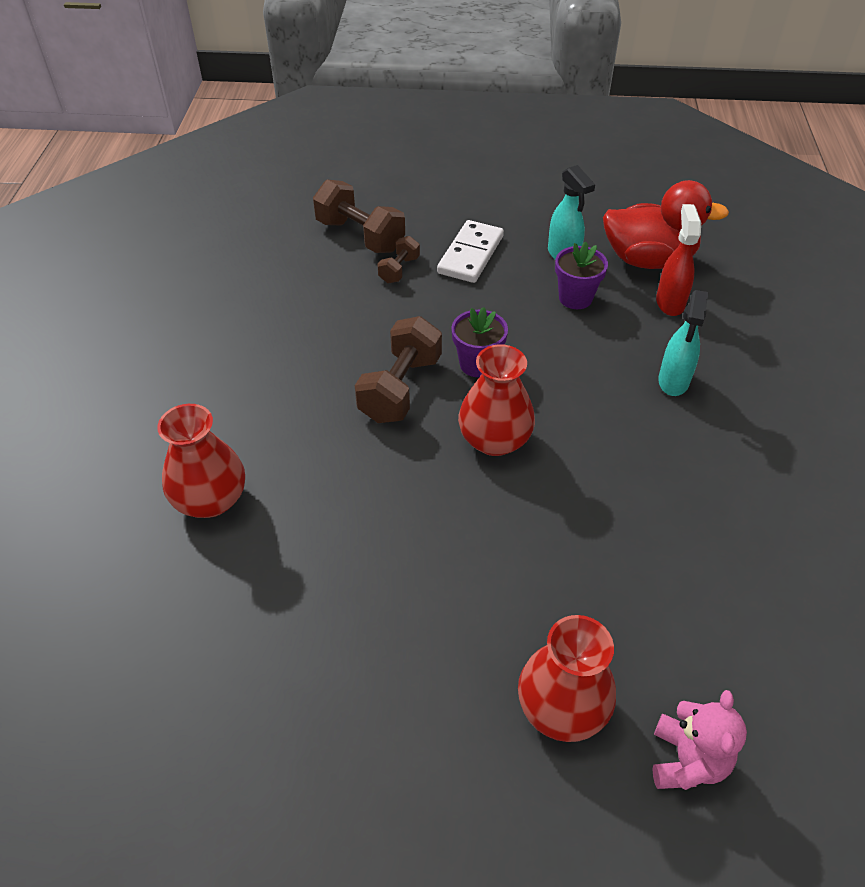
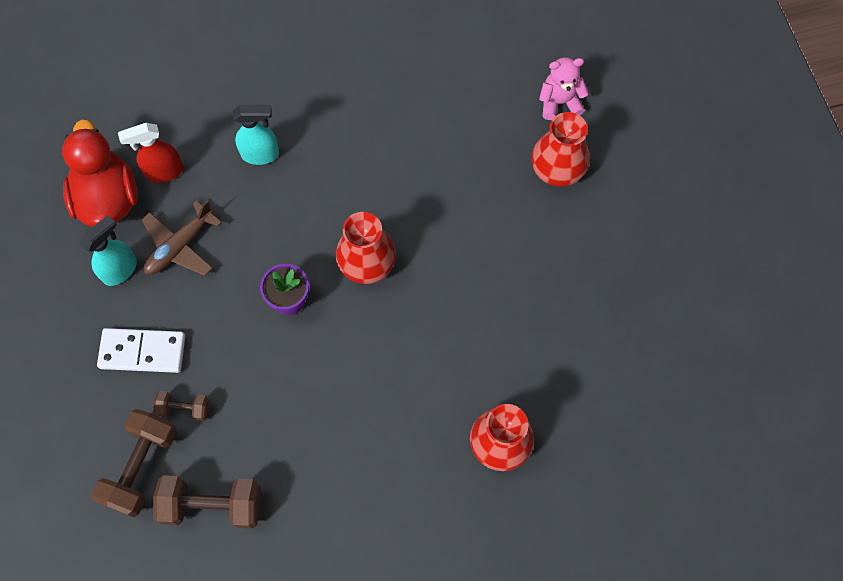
camera: 110 degrees left, 20 degrees up
(400, 388) = (338, 350): brown dumbbell -> brown dumbbell (212, 505)
(575, 298) = (180, 246): purple flower pot -> brown plane

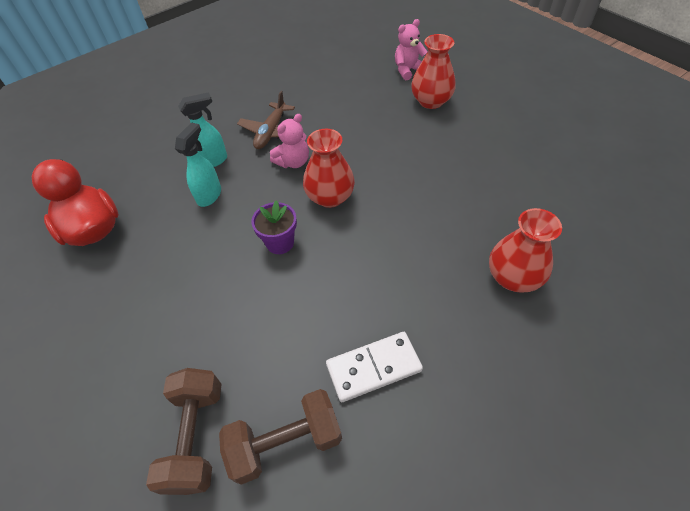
camera: 20 degrees left, 15 degrees down
(120, 270) = (120, 275): turquoise spray bottle -> turquoise spray bottle (209, 195)
(142, 351) = (162, 330): white domino -> white domino (373, 367)
(164, 172) = (137, 196): red spray bottle -> none
(180, 246) = (169, 239): brown plane -> brown plane (271, 132)
(184, 409) = (221, 363): brown dumbbell -> none
(349, 196) = (293, 162): none -> pink teddy bear

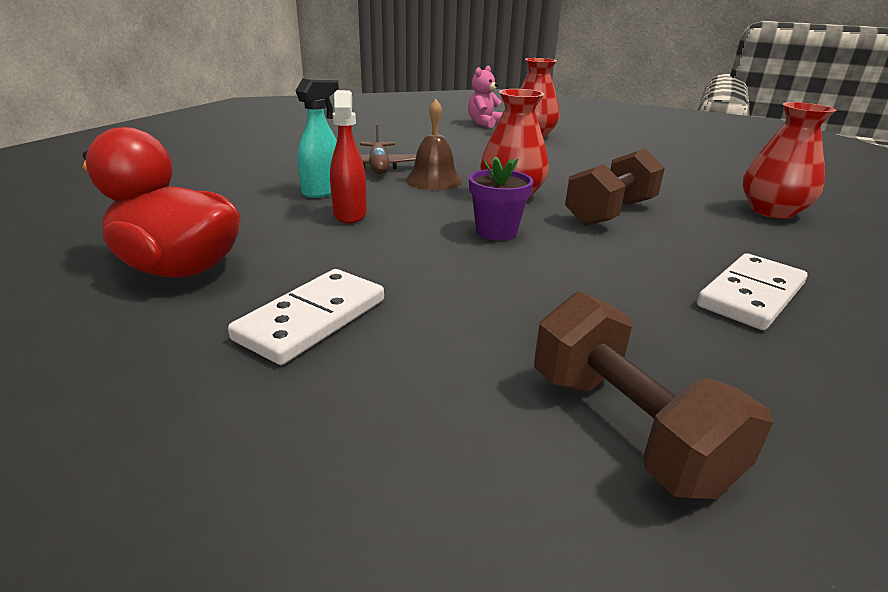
camera: 30 degrees left, 25 degrees down
(124, 298) = (312, 319): none -> white domino
(209, 195) = (350, 214): turquoise spray bottle -> red spray bottle
(286, 442) = (758, 388): brown dumbbell -> brown dumbbell (610, 213)
(293, 162) = (434, 180): pink teddy bear -> brown bell

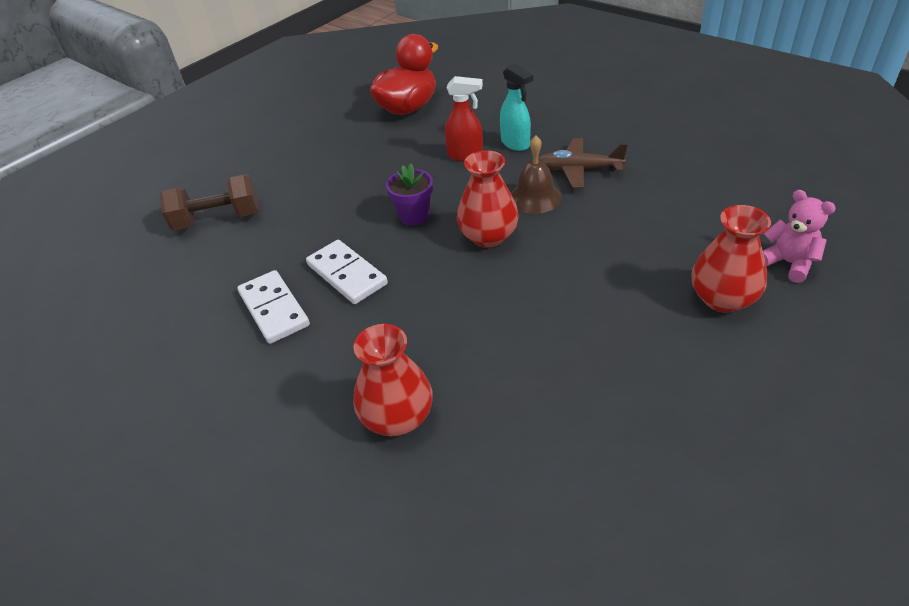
camera: 110 degrees right, 15 degrees up
(312, 319) = (339, 146): white domino -> white domino (347, 274)
(610, 213) = (430, 287): brown dumbbell -> none

